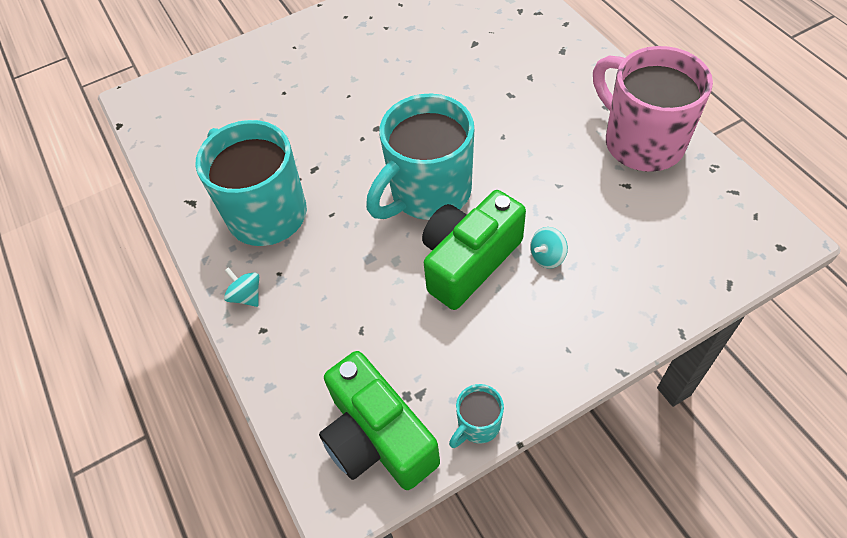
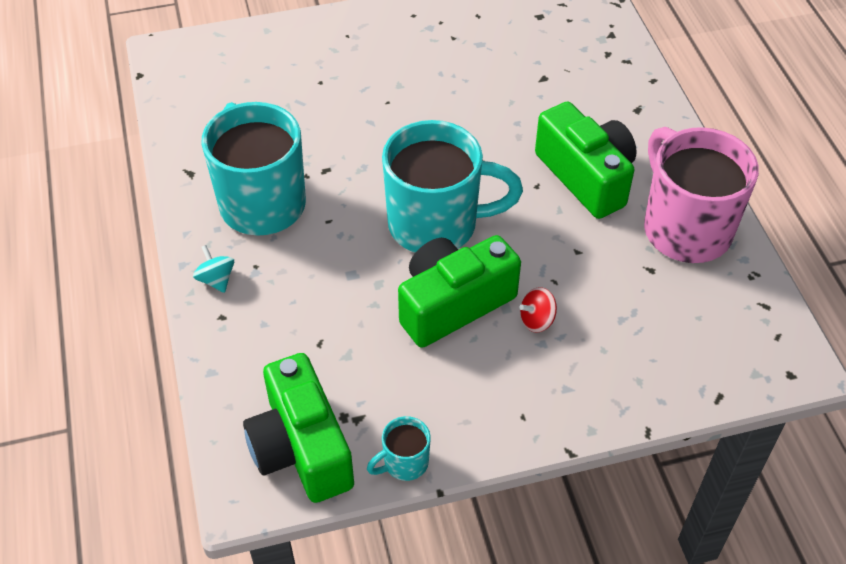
camera: 10 degrees right, 5 degrees down
(428, 193) = (436, 224): turquoise mug -> turquoise mug turned 150 degrees counterclockwise
(541, 118) = (586, 176): none -> green camera
(547, 256) = (537, 320): turquoise spinning top -> red spinning top

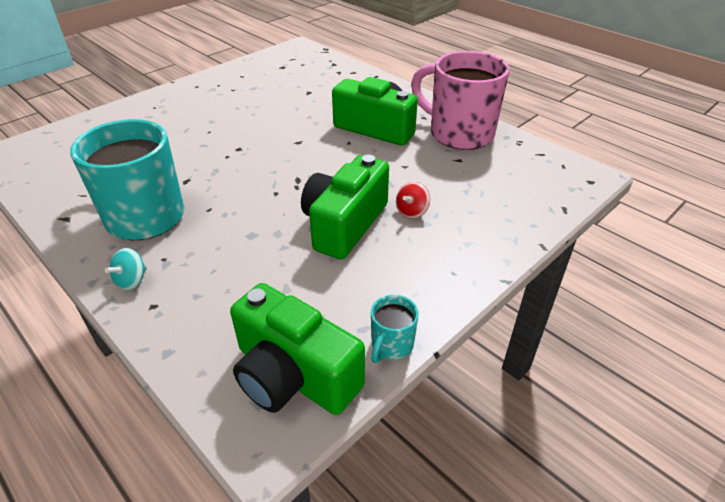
camera: 30 degrees left, 10 degrees down
(216, 279) = (132, 281): turquoise spinning top -> turquoise spinning top turned 90 degrees counterclockwise
(436, 224) = (295, 184): turquoise mug -> none

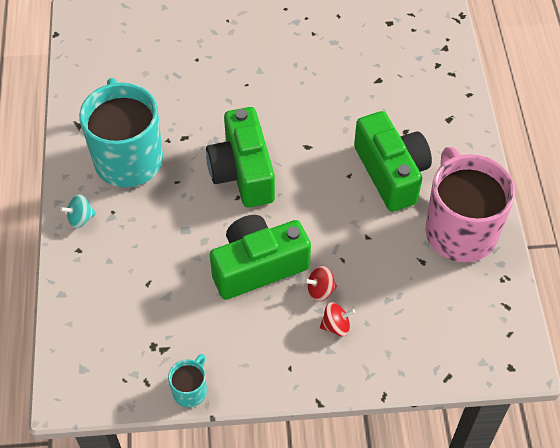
camera: 40 degrees right, 15 degrees up
(293, 375) = (116, 366): green camera -> green camera (243, 172)
(391, 345) = (190, 390): turquoise mug -> turquoise mug turned 135 degrees clockwise
(451, 225) = (336, 326): none -> red spinning top

